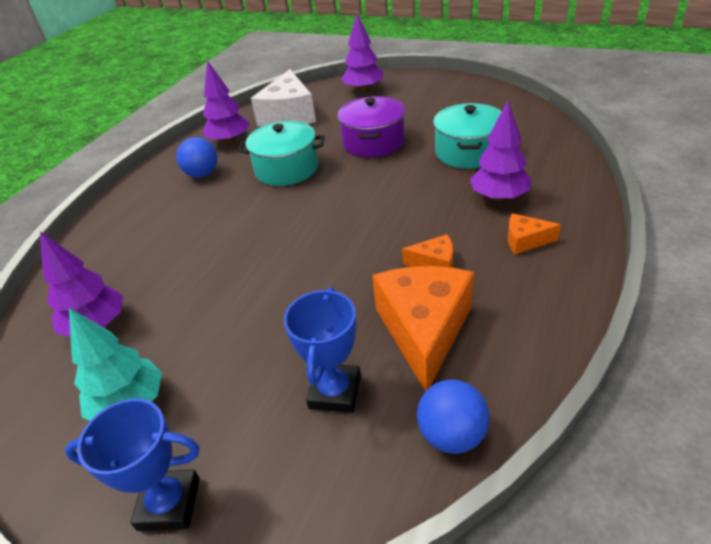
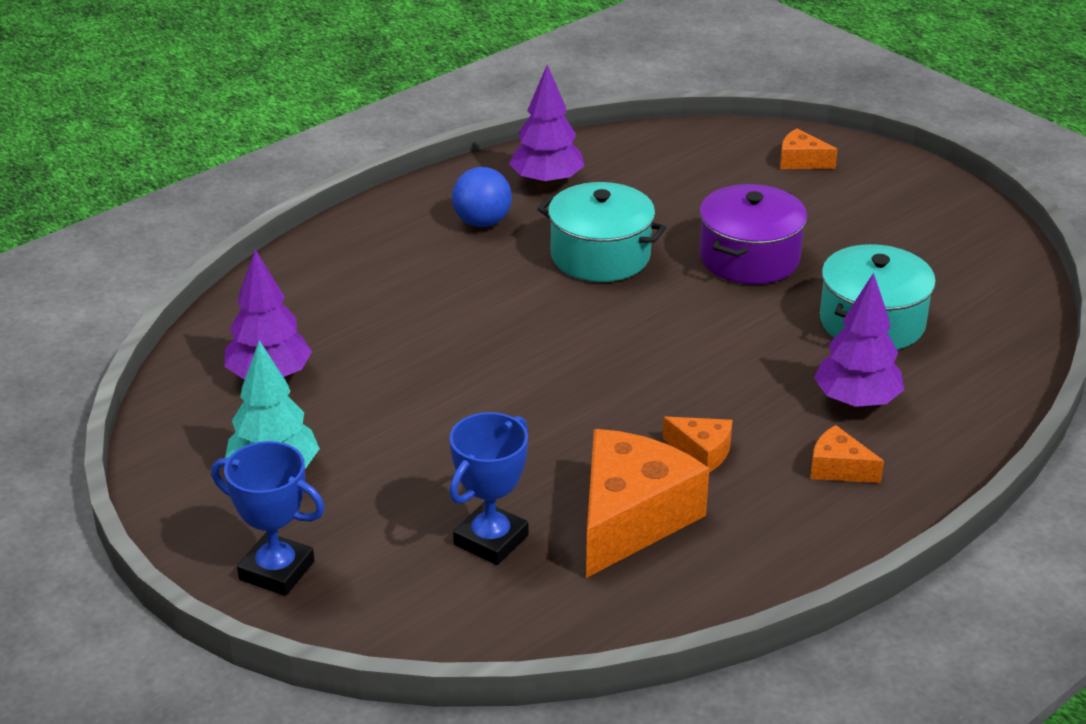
camera: 20 degrees right, 5 degrees down
(289, 115) = (658, 167): white cheese -> none
(363, 90) = (801, 161): purple tree -> orange cheese
(452, 435) = (583, 622): blue ball -> none

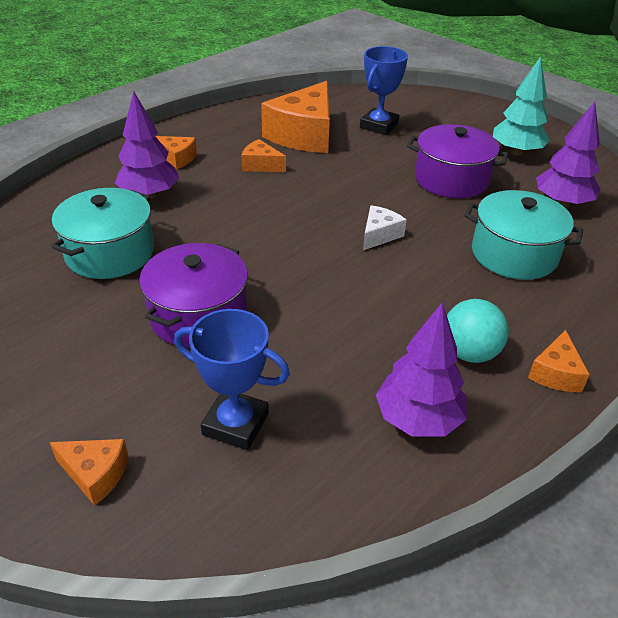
camera: 175 degrees right, 5 degrees up
(276, 571) = (483, 114): blue trophy -> blue trophy (235, 424)
(409, 206) = (555, 373): none -> orange cheese
(409, 419) = (451, 179): none -> purple pot
(482, 222) = (469, 353): blue ball -> turquoise ball
(540, 337) = (379, 235): none -> white cheese
(600, 256) = (342, 314): turquoise pot -> turquoise pot (514, 254)

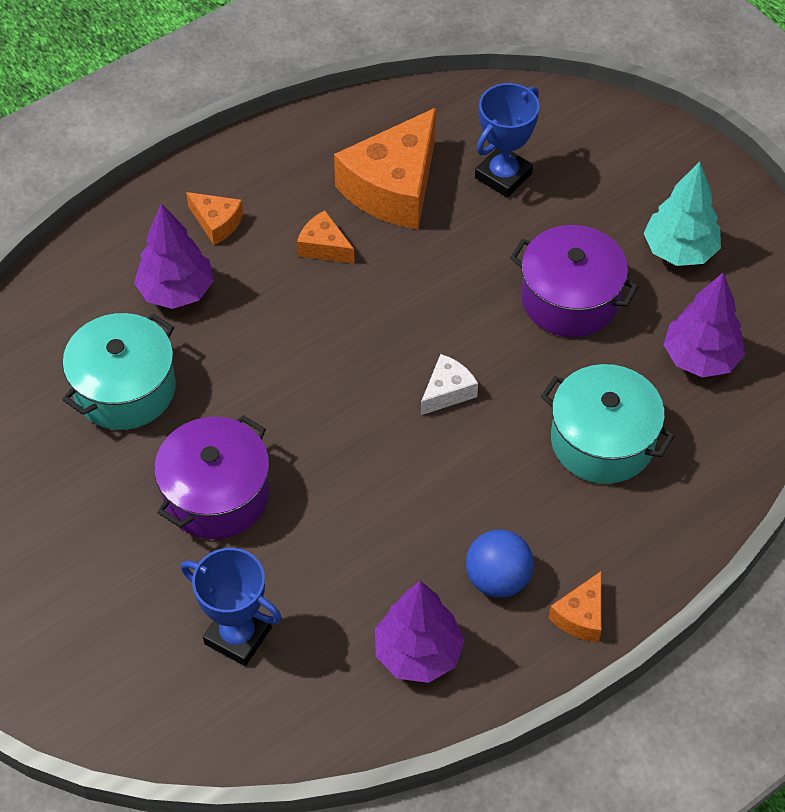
camera: 10 degrees right, 15 degrees up
(95, 474) = (103, 673): orange cheese -> none
(469, 353) = (497, 579): turquoise ball -> blue ball

